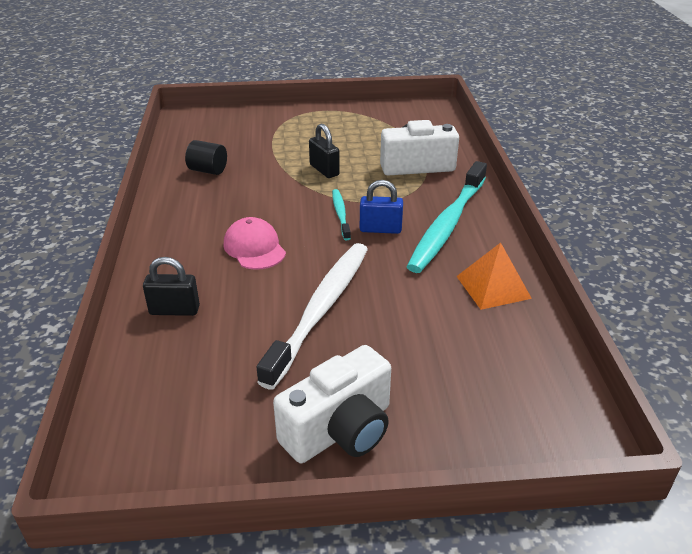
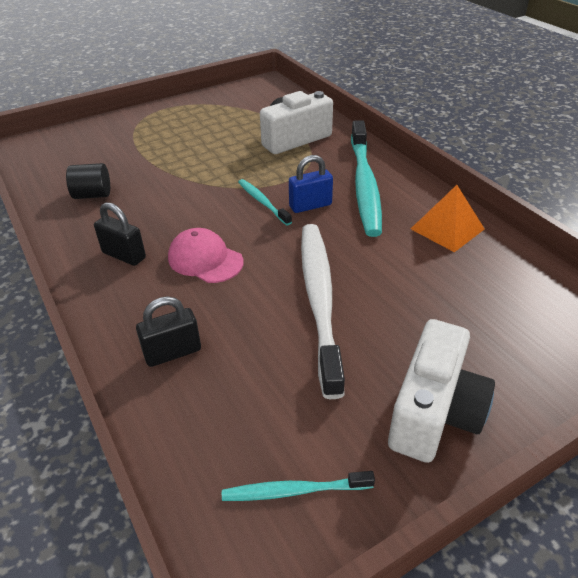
camera: 25 degrees left, 5 degrees up
(182, 440) = (293, 491): none -> turquoise toothbrush
(324, 170) = (212, 164): black padlock -> black padlock (124, 255)

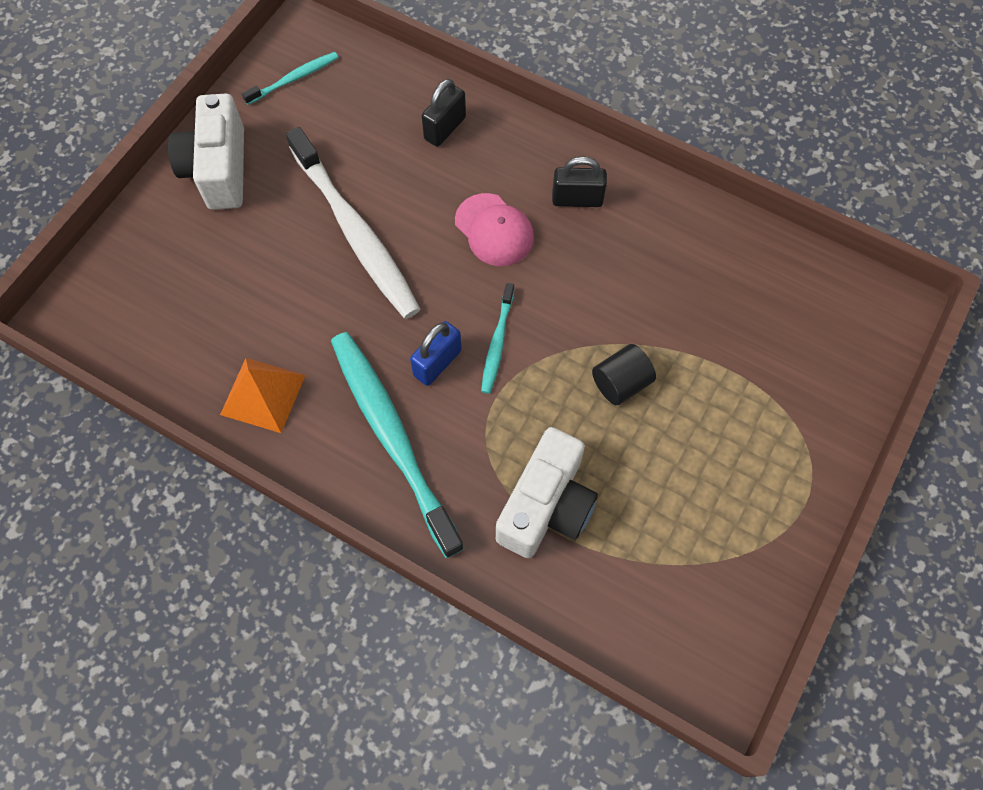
camera: 150 degrees right, 25 degrees up
(92, 195) = (698, 263): black cylinder -> black cylinder (621, 383)
(205, 260) = (494, 230): pink cap -> pink cap turned 45 degrees clockwise
(262, 202) = (497, 343): turquoise toothbrush -> turquoise toothbrush turned 75 degrees clockwise

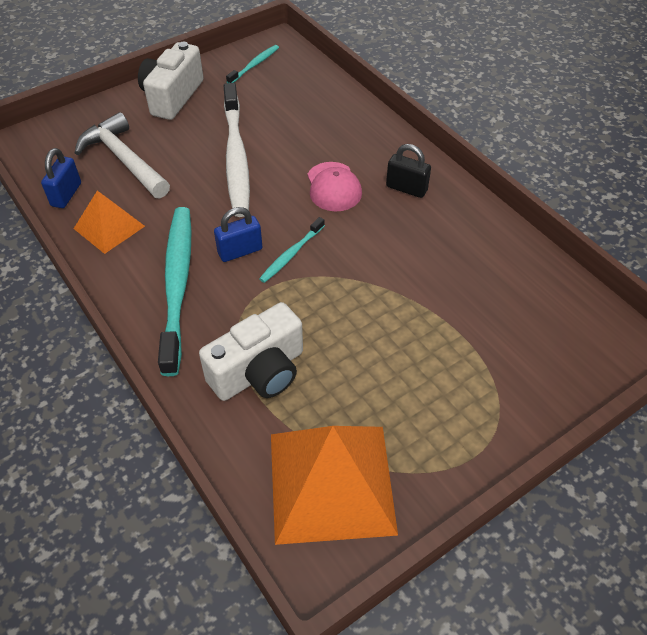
camera: 25 degrees right, 15 degrees down
(178, 371) = (66, 194): none -> blue padlock
(218, 291) = (124, 160): none -> white hammer
(294, 78) = (255, 65): turquoise toothbrush -> turquoise toothbrush turned 45 degrees counterclockwise
(445, 128) = (337, 119): black padlock -> none
(621, 383) = (368, 313): black cylinder -> none
(686, 596) = (331, 482): none -> orange pyramid

